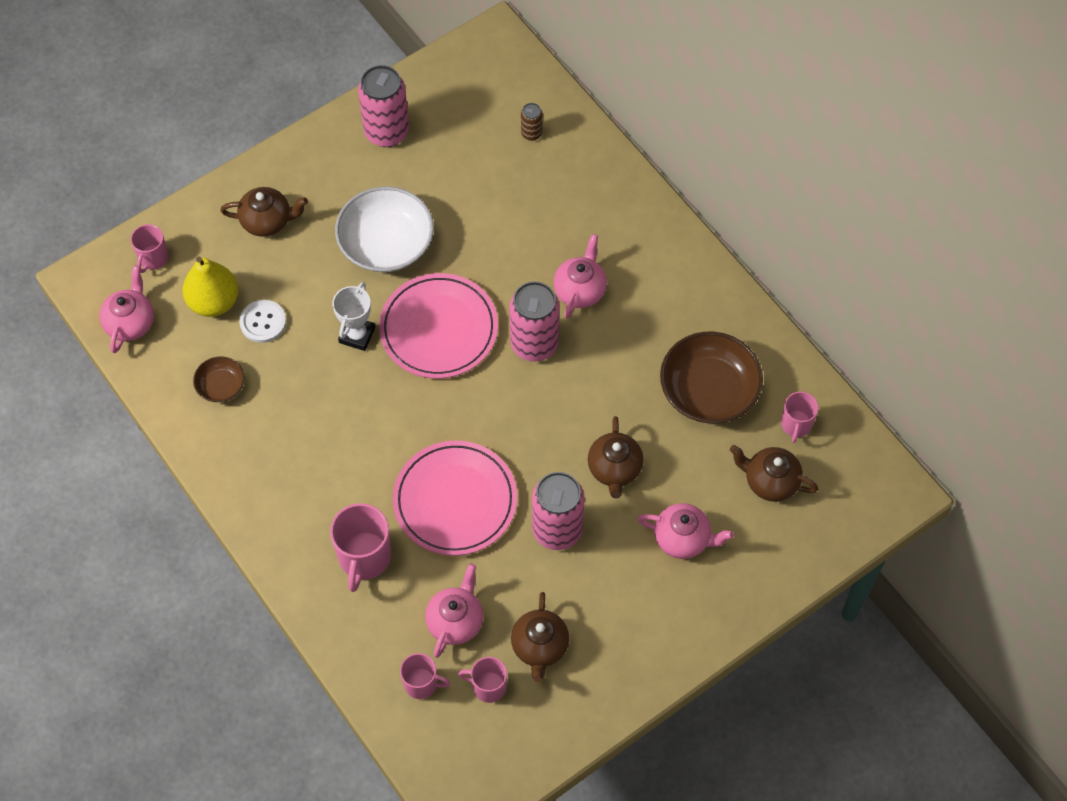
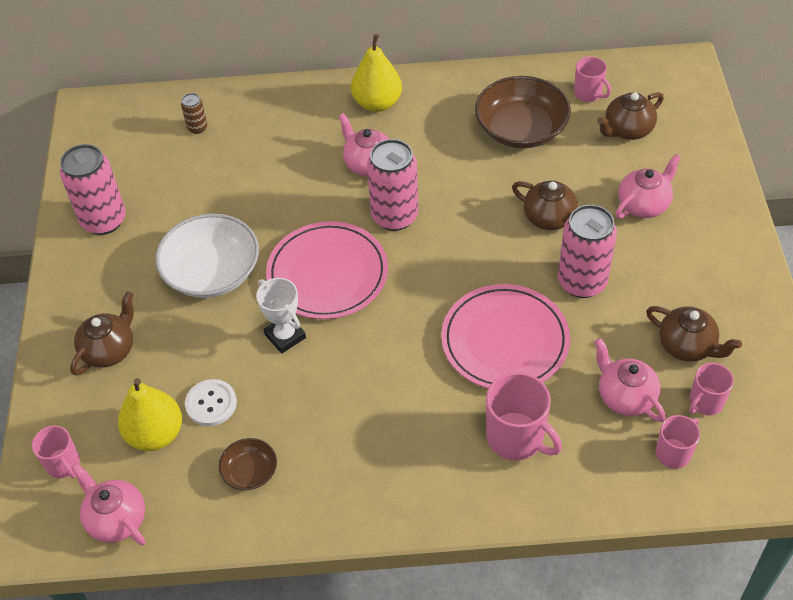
camera: 55 degrees left, 10 degrees down
(659, 255) = (377, 103): none -> yellow pear

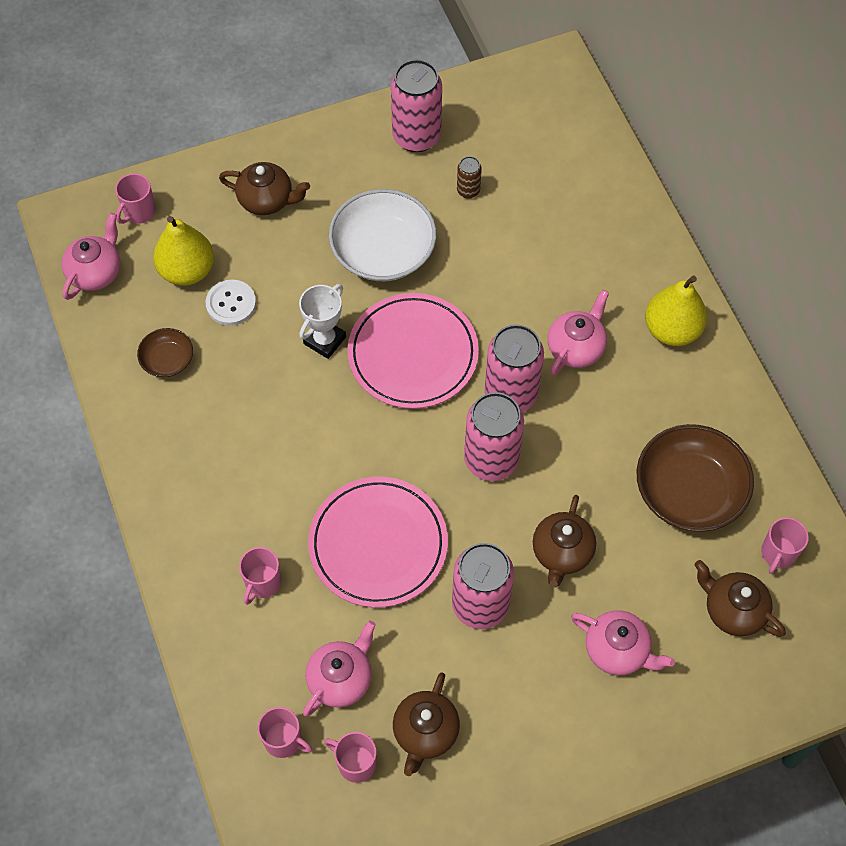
camera: 70 degrees right, 10 degrees up
(197, 128) = (568, 171): brown can -> brown can (468, 191)
(451, 244) = (491, 460): none -> pink can
(516, 438) = (262, 583): pink mug -> pink mug, size x0.61

